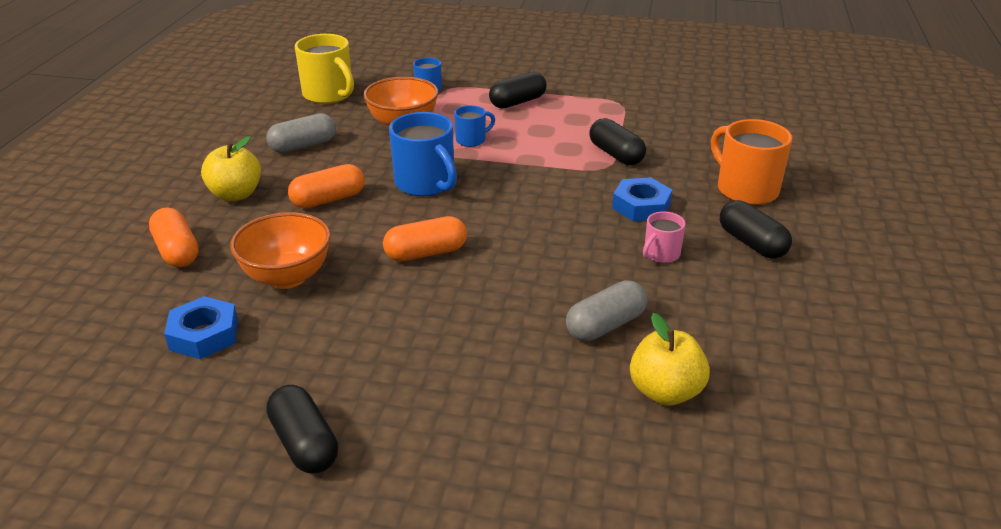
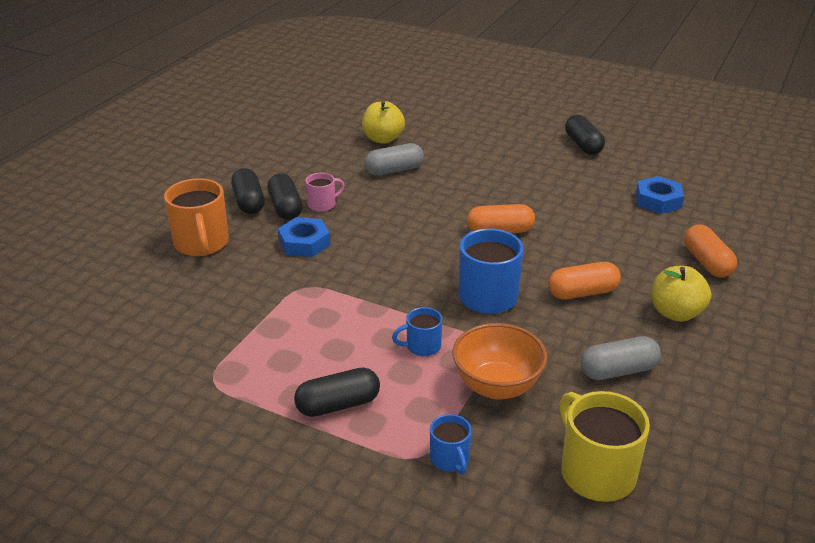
camera: 165 degrees left, 0 degrees up
(287, 277) = (608, 229): orange bowl -> none
(616, 154) = (281, 300): black capsule -> black capsule (285, 207)

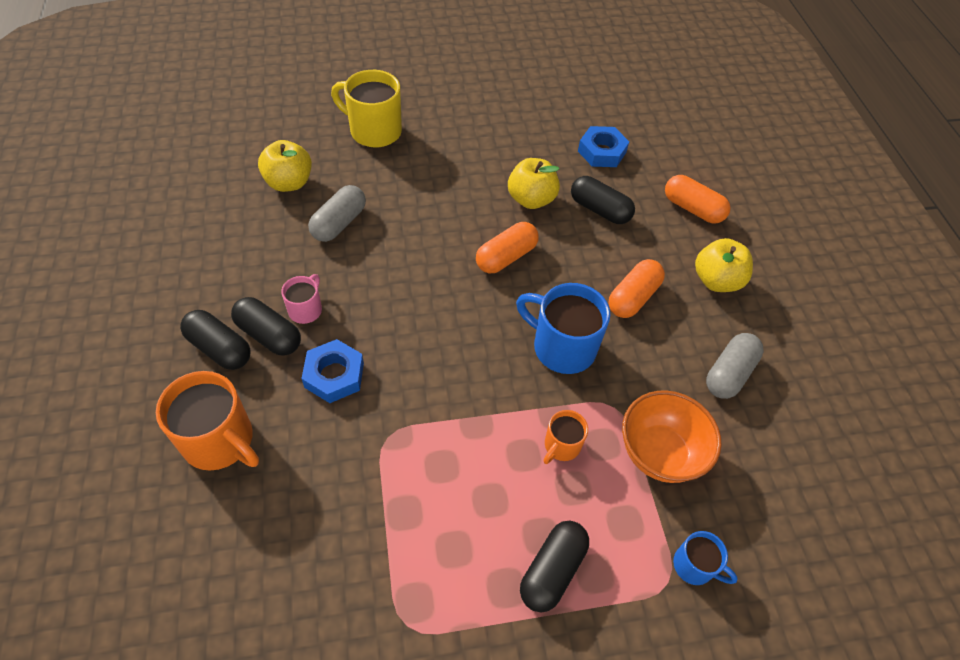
camera: 40 degrees left, 20 degrees up
(422, 346) = (561, 446): blue mug -> orange mug
(559, 207) = (531, 199): none -> yellow apple
(583, 145) = (487, 108): black capsule -> black capsule (599, 210)
(596, 472) = (802, 498): yellow mug -> yellow mug (374, 131)

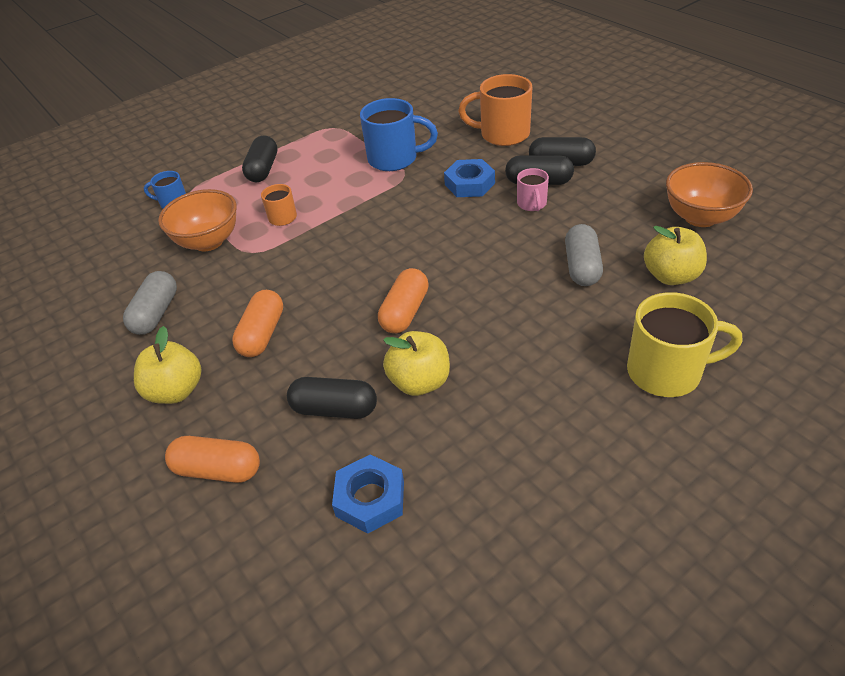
camera: 160 degrees right, 10 degrees down
(198, 215) = (700, 217): none -> orange bowl
(562, 347) = (312, 269): blue mug -> blue mug (394, 159)

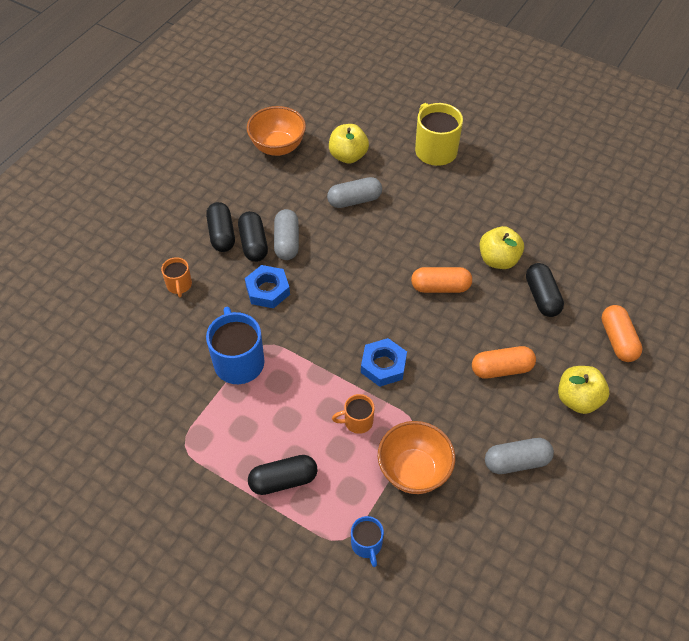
camera: 115 degrees left, 10 degrees up
(370, 498) = (590, 257): blue nut -> blue nut (383, 365)
(503, 134) = (179, 285): orange mug -> orange mug, size x0.54
(532, 204) = (286, 242): pink mug -> grey capsule

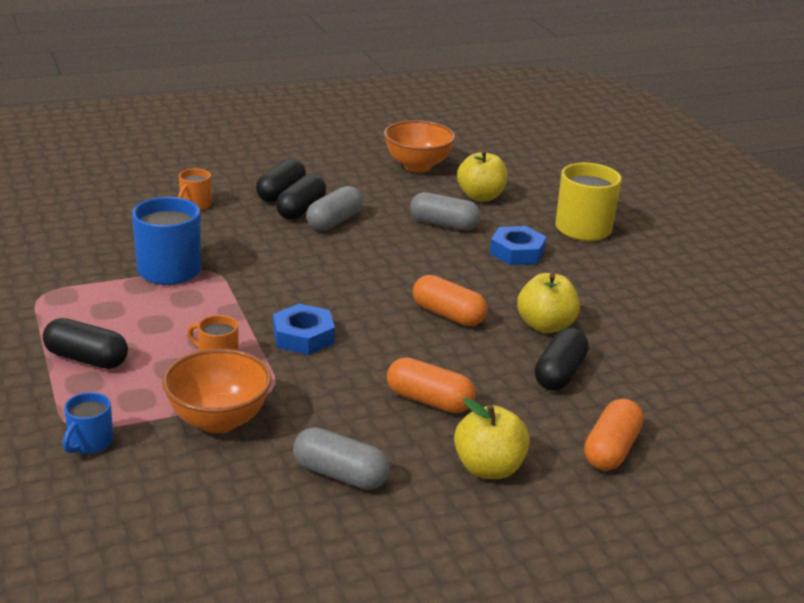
camera: 35 degrees right, 25 degrees down
(268, 290) = (268, 241): blue nut -> blue nut (517, 252)

